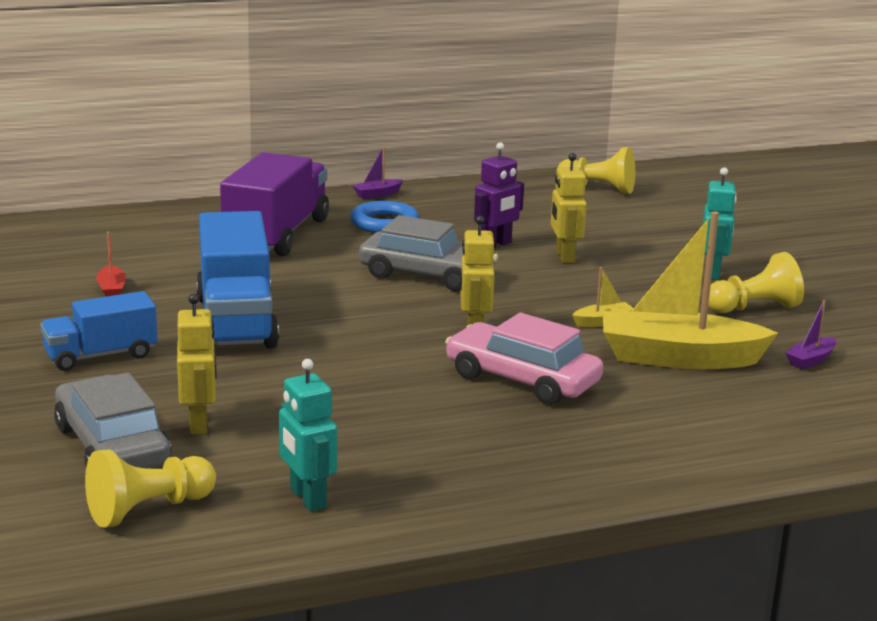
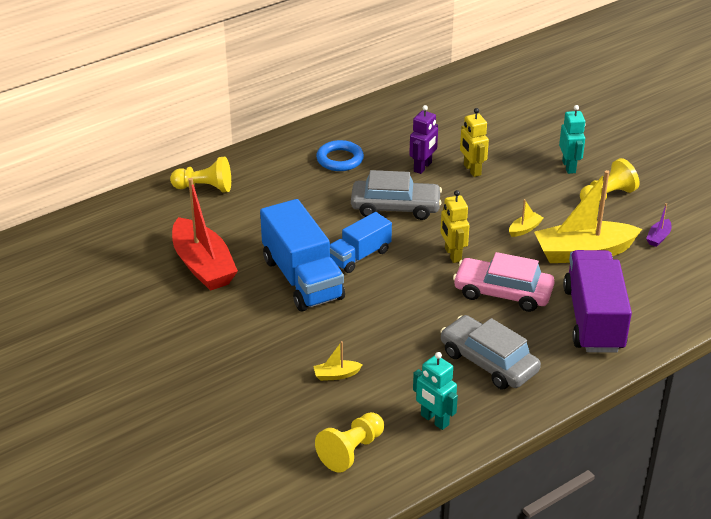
camera: 15 degrees left, 15 degrees up
(101, 356) = (238, 330): blue truck -> blue truck (359, 256)
(112, 289) = (203, 266): red boat -> red boat, size x2.45
(112, 446) = (297, 406): grey car -> grey car (488, 362)
(199, 424) = (336, 375): yellow robot -> yellow boat
(277, 235) = (276, 187): purple truck -> purple truck (593, 319)
(377, 194) = (318, 129): purple boat -> none
(598, 189) = (459, 93): yellow pawn -> yellow pawn (204, 188)

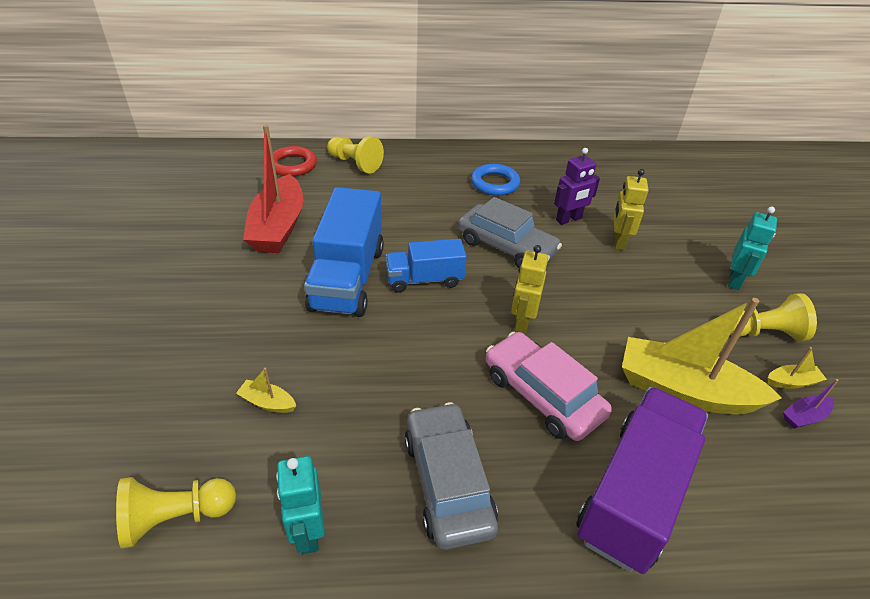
camera: 30 degrees right, 5 degrees up
(151, 211) = (292, 165): none -> red ring
(524, 229) = (629, 328): yellow boat -> yellow boat (792, 382)

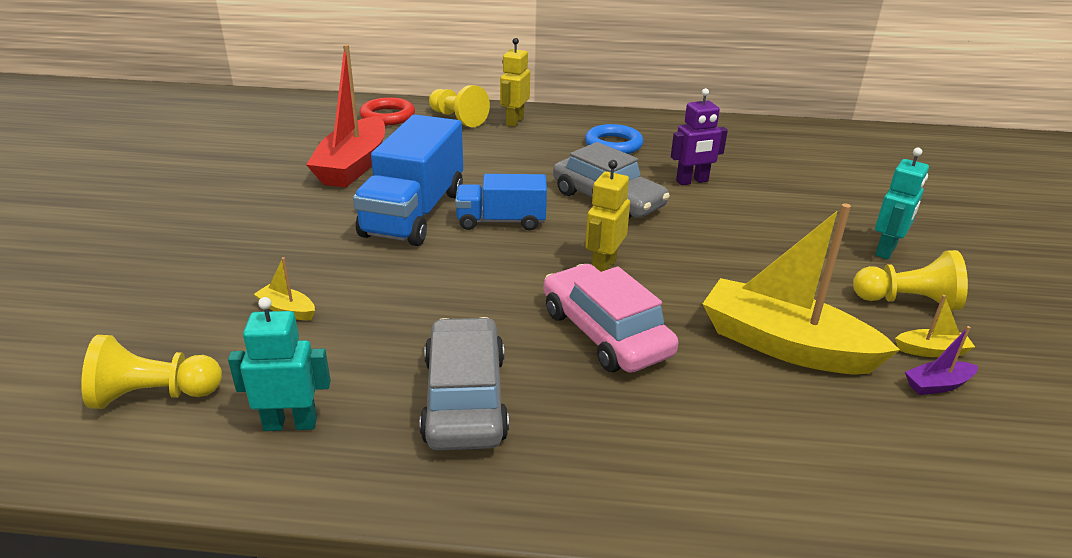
camera: 10 degrees right, 10 degrees down
(308, 532) = (290, 423): turquoise robot -> turquoise robot turned 90 degrees clockwise
(618, 241) = (747, 205): yellow robot -> yellow robot (514, 121)
(634, 494) = (688, 433): purple truck -> none

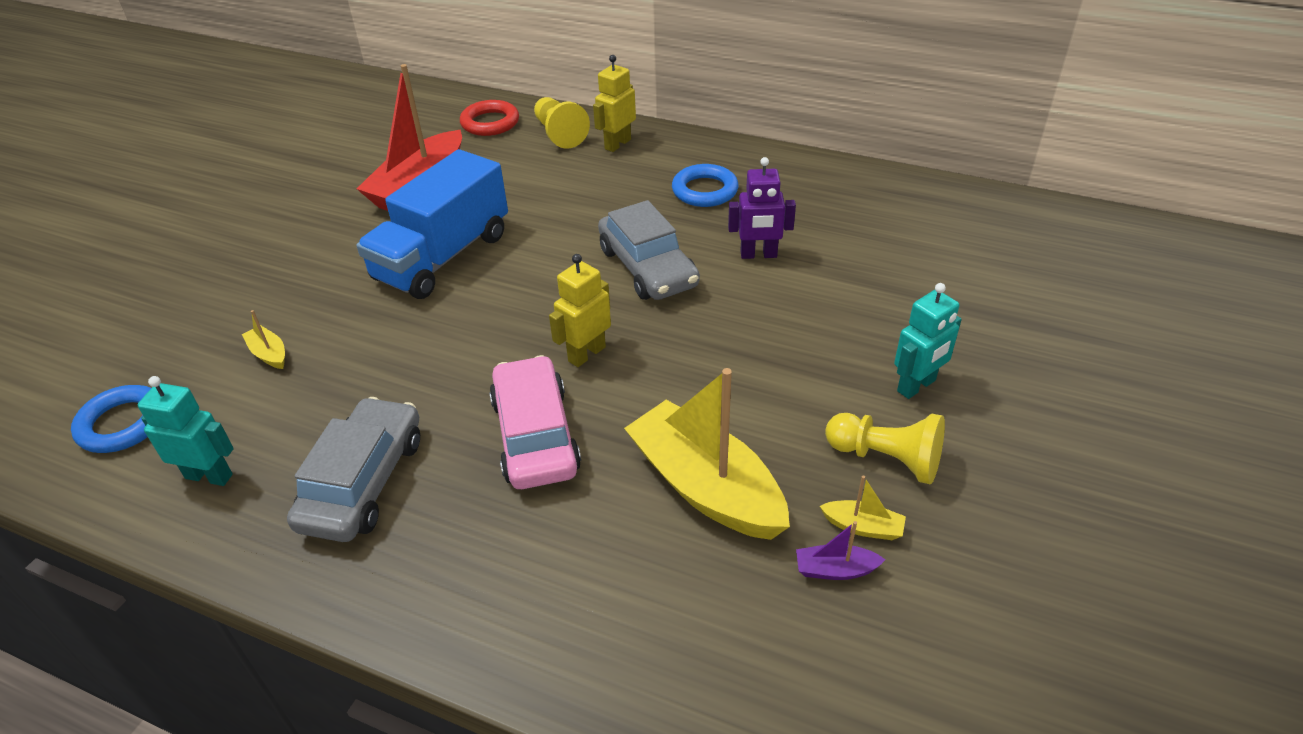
camera: 20 degrees right, 10 degrees up
(154, 395) = (122, 424): yellow pawn -> blue ring
(501, 221) = (520, 280): blue truck -> none

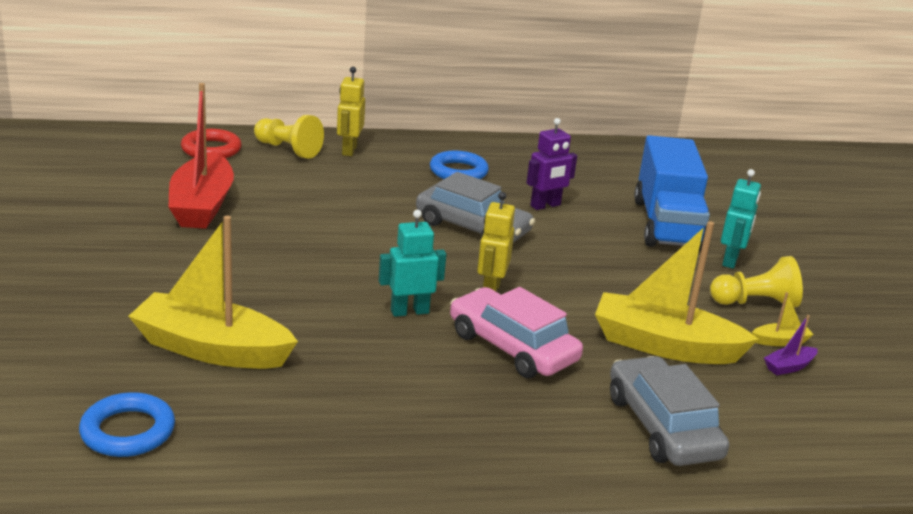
camera: 35 degrees left, 15 degrees down
(209, 476) = (268, 442): turquoise robot -> turquoise robot (409, 311)
(269, 354) = (211, 349): yellow boat -> yellow boat, size x2.45
(363, 482) = (412, 409): grey car -> grey car (662, 426)
(443, 257) = (290, 251): blue truck -> blue truck (666, 224)

